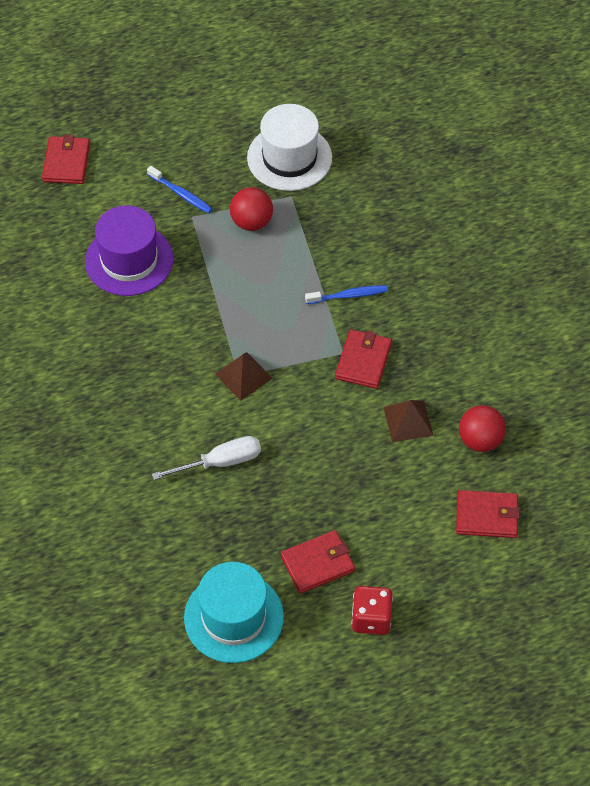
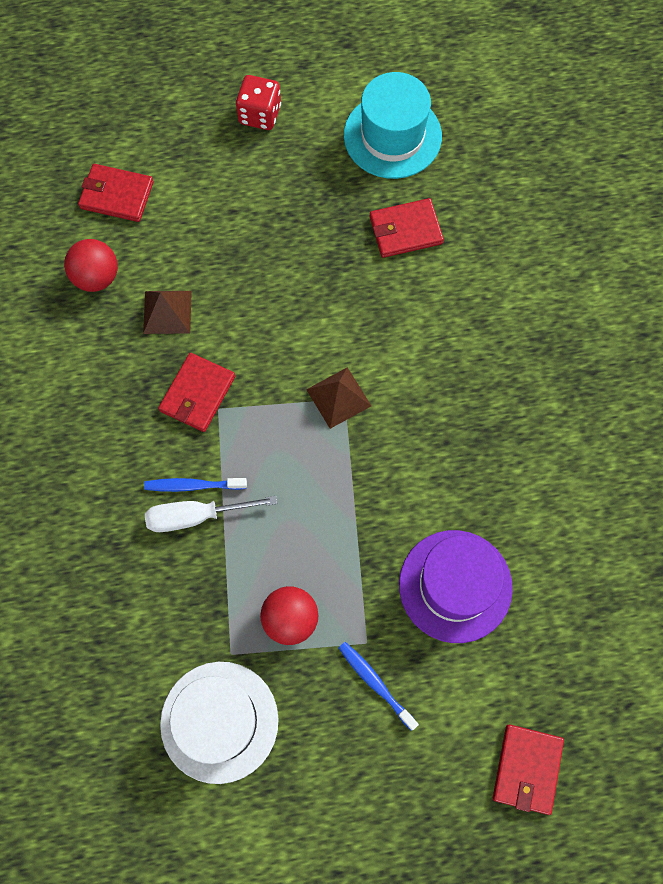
camera: 170 degrees left, 15 degrees up
(220, 462) = (381, 297): white screwdriver -> white screwdriver (195, 516)
(318, 563) = (300, 174): red wallet -> red wallet (405, 230)

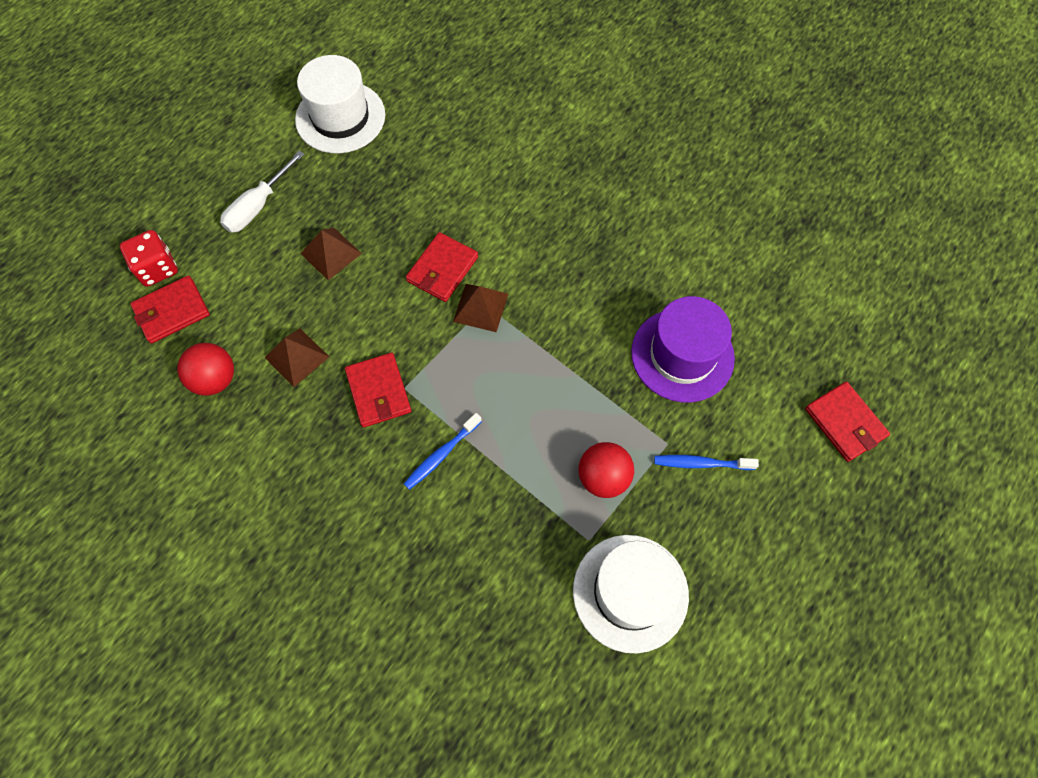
camera: 45 degrees left, 5 degrees down
(195, 516) = (465, 473): white screwdriver -> white screwdriver (258, 206)
(260, 114) = (228, 175): red dice -> red dice (157, 268)
(271, 249) = (331, 253): none -> brown pyramid
(392, 136) = (340, 117): turquoise hat -> white hat
(405, 230) = (412, 167): red wallet -> red wallet (442, 269)

